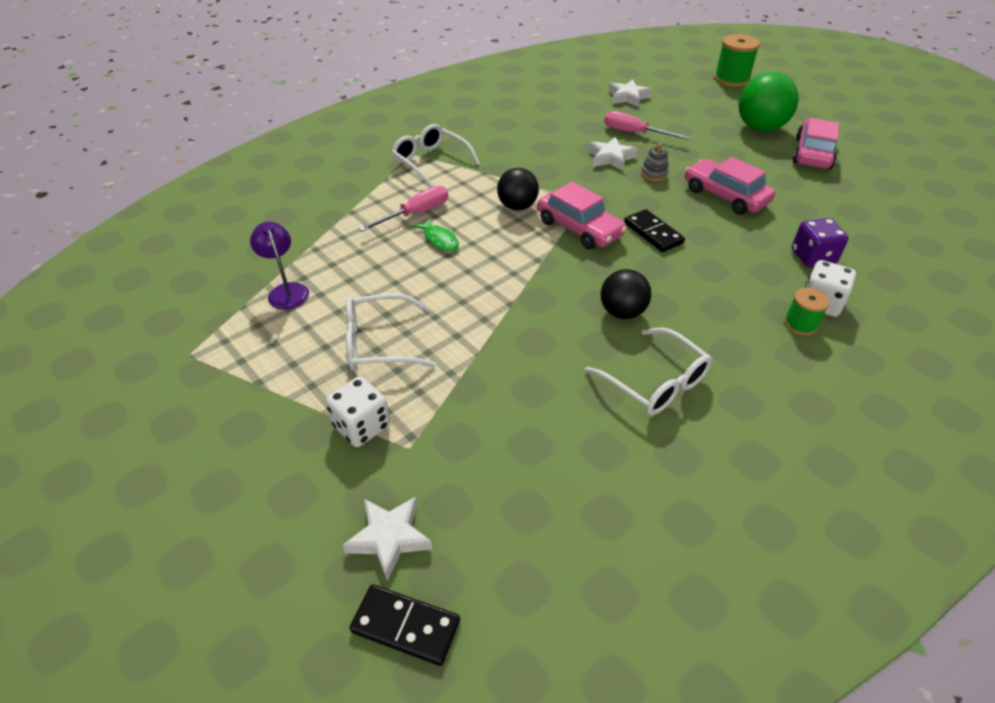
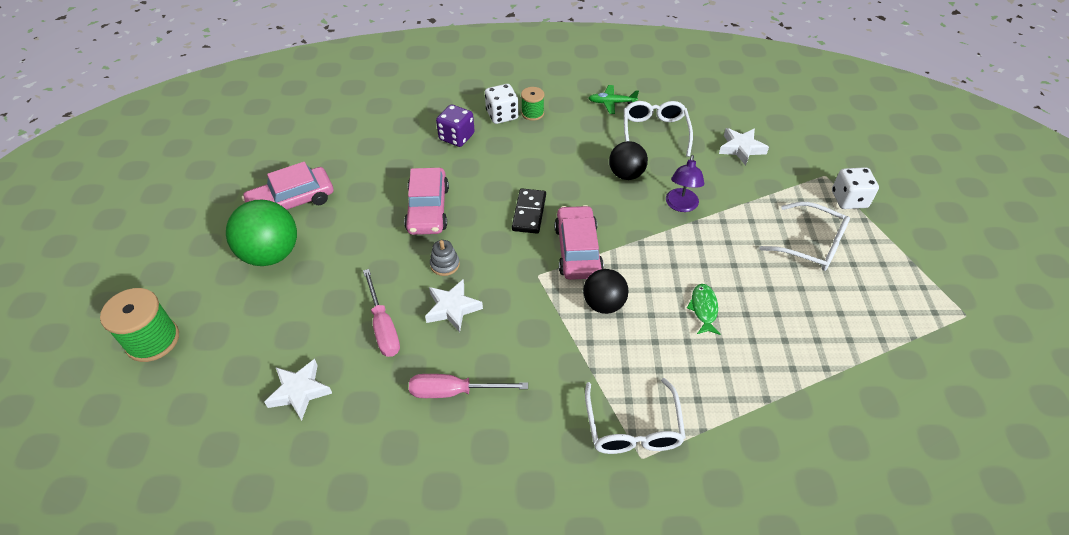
camera: 140 degrees left, 5 degrees up
(286, 291) = (869, 333): purple lamp -> purple lamp (681, 206)
(389, 538) = (857, 145): white star -> white star (741, 148)
(405, 626) = (864, 115): black domino -> none
(416, 214) = (704, 354): pink screwdriver -> pink screwdriver (454, 391)
(752, 394) = (611, 103): none -> green plane

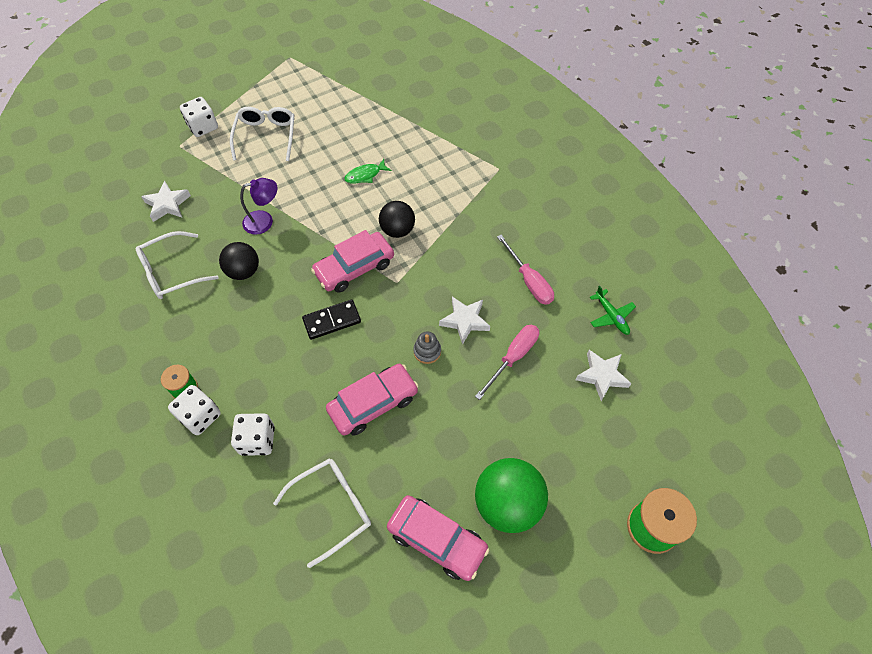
camera: 120 degrees left, 10 degrees up
(456, 137) = (257, 440): purple dice -> white dice
(611, 103) = (136, 325): green plane -> green plane (611, 316)
(633, 428) = (483, 179): white glasses -> white glasses (333, 508)

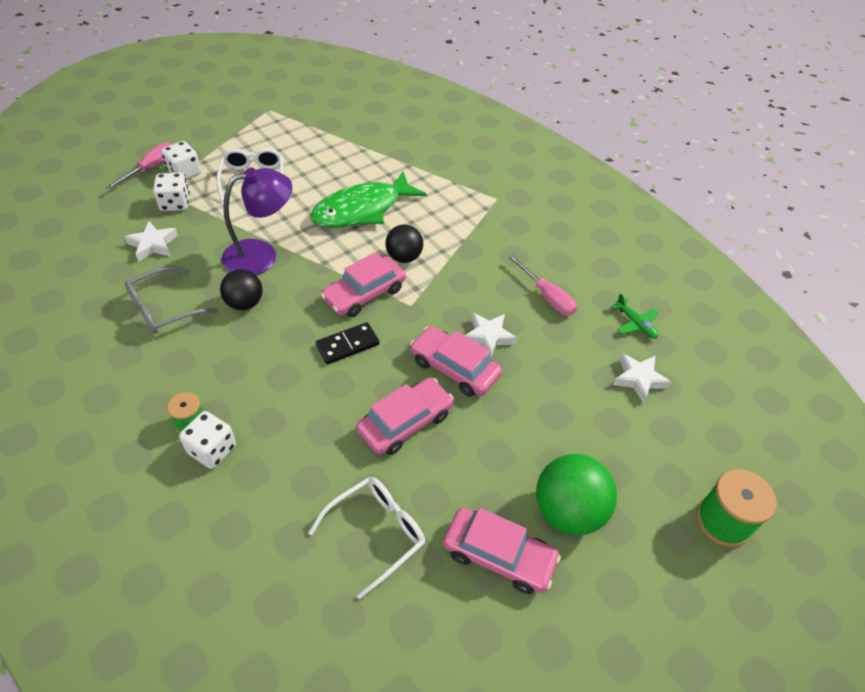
camera: 10 degrees left, 10 degrees down
(171, 272) = (163, 308): white glasses -> grey glasses
(257, 440) = (281, 469): white dice -> white dice (175, 203)
(264, 221) = (261, 255): purple lamp -> purple lamp, size x1.66
(365, 175) = (362, 209): green fish -> green fish, size x2.44
(427, 351) = (454, 368): grey stacking toy -> pink car
(513, 357) = (545, 368): pink screwdriver -> pink screwdriver (151, 168)

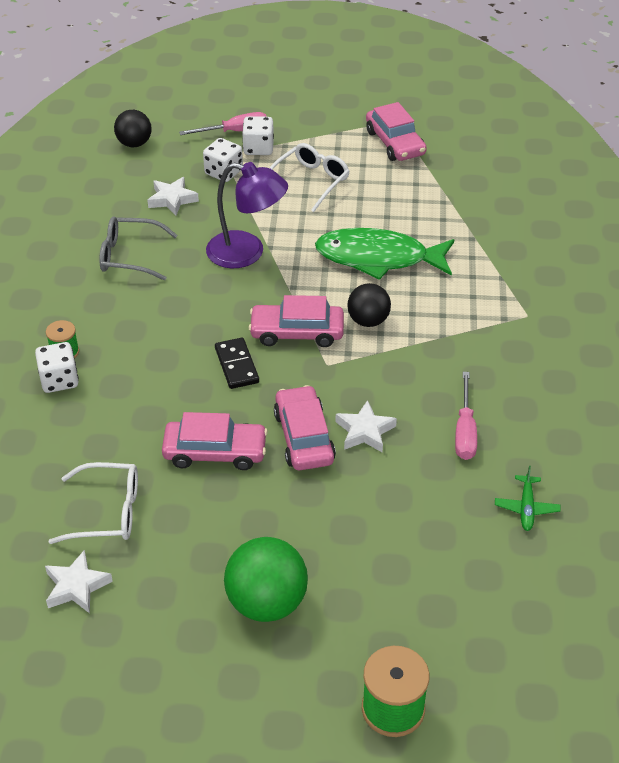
camera: 45 degrees right, 5 degrees down
(244, 303) = (192, 285): black ball -> black ball (134, 143)
(347, 345) = (237, 365): black domino -> black domino turned 60 degrees clockwise
(498, 555) = (175, 591): pink car -> pink car (395, 143)
(639, 379) = (464, 554): white star -> white star (76, 586)

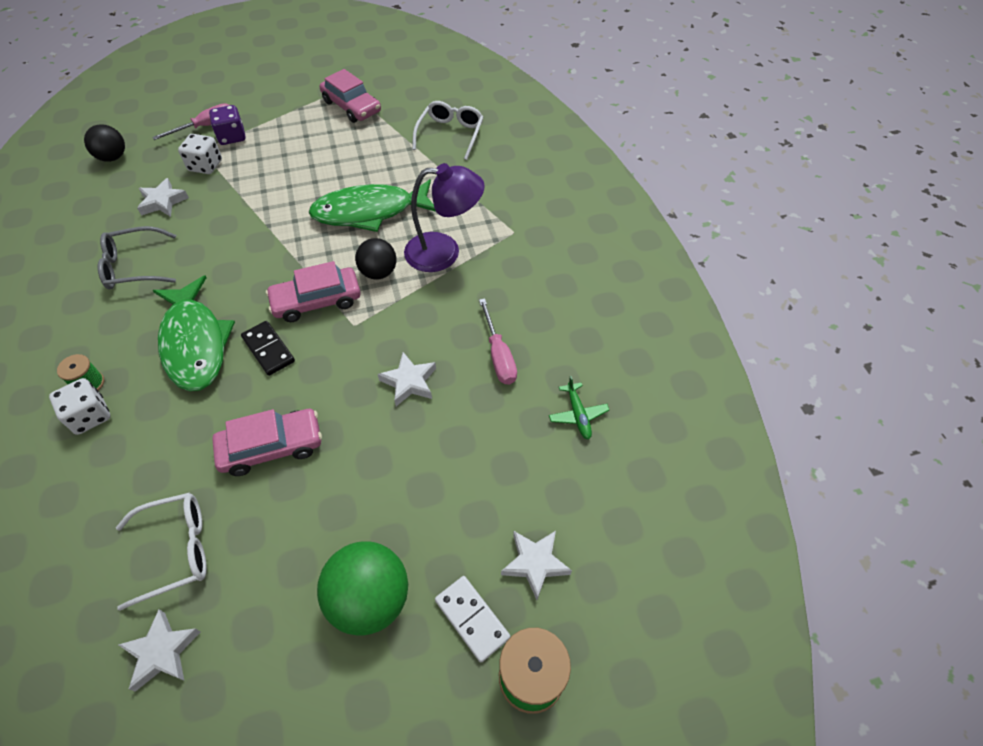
camera: 20 degrees left, 10 degrees up
(169, 341) = (195, 343): none -> green fish
(247, 253) = (248, 236): purple lamp -> purple lamp (444, 252)
(258, 148) = (232, 137): white dice -> purple dice
(304, 437) = (354, 405): pink car -> none
(311, 181) = (288, 156): white glasses -> white glasses (450, 134)
(355, 647) = (472, 619): none -> white domino
(431, 621) = (535, 563): none -> white star

